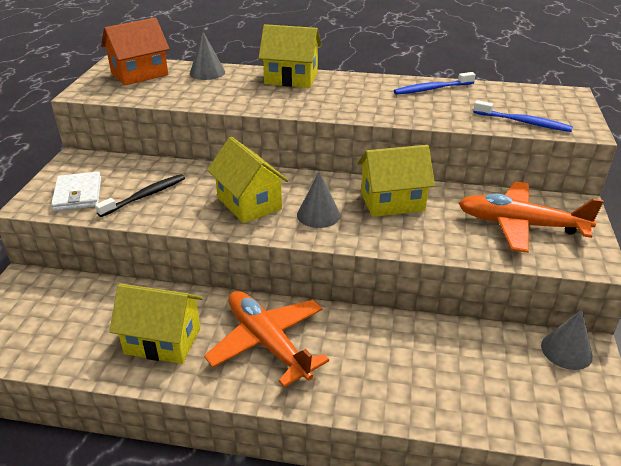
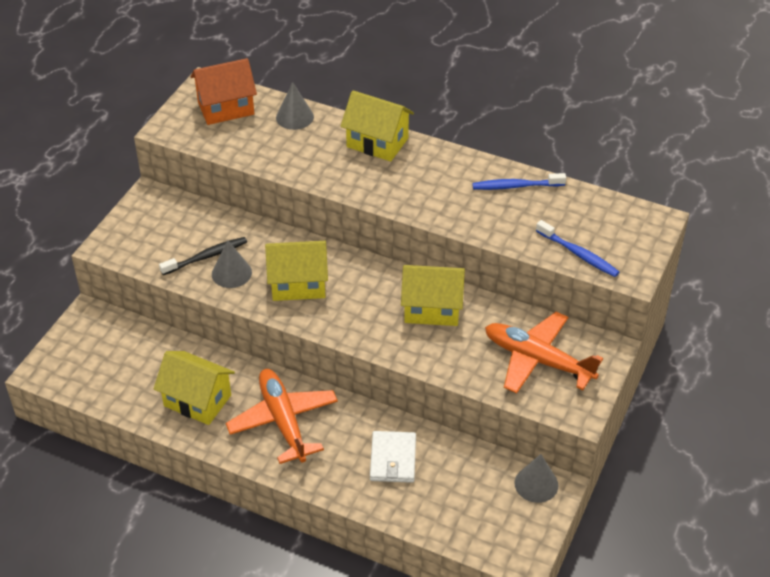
camera: 15 degrees right, 10 degrees up
(78, 194) = (147, 243): white wallet -> white wallet (393, 459)
(249, 203) = (298, 284): yellow house -> yellow house turned 75 degrees counterclockwise
(318, 215) = (356, 310): grey cone -> grey cone (231, 273)

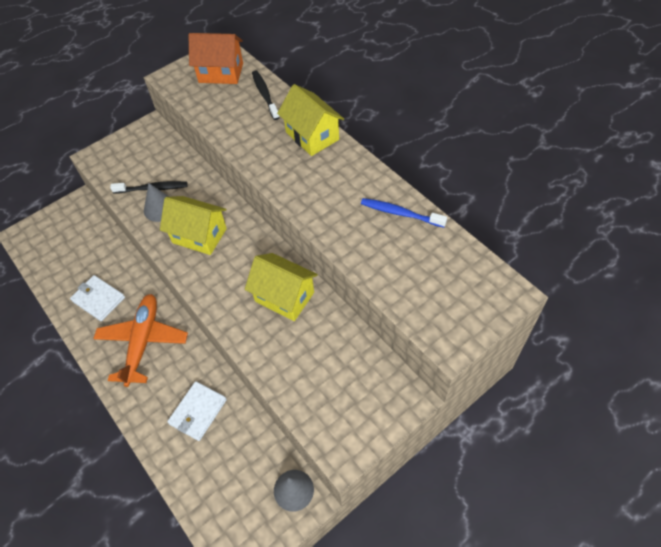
camera: 30 degrees right, 10 degrees up
(197, 400) = (98, 299): yellow house -> white wallet
(294, 117) = (265, 95): grey cone -> black toothbrush
(537, 360) = (339, 382): orange plane -> none
(578, 254) = (414, 302): blue toothbrush -> none

